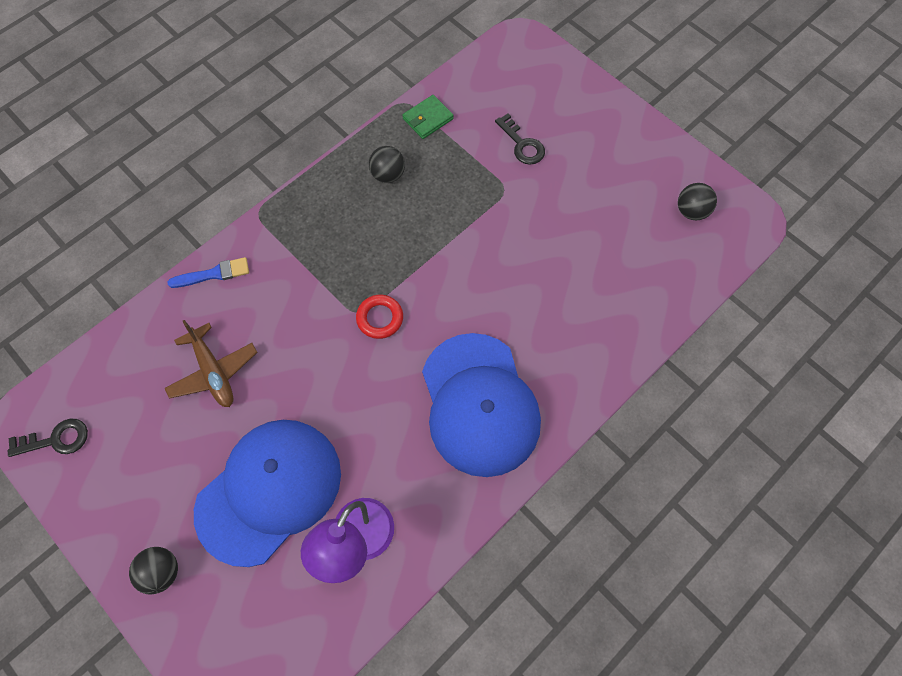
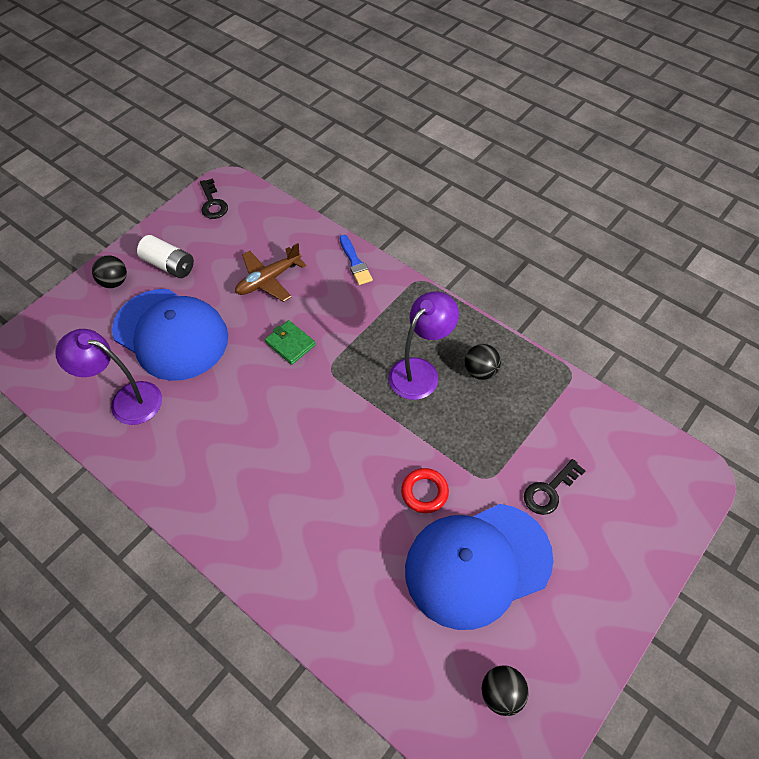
camera: 85 degrees right, 10 degrees down
(153, 497) = (169, 265): none -> white battery
(377, 227) = (420, 371): none -> purple lamp
(380, 318) = (326, 387): red ring -> red ring (424, 492)
(428, 119) = (557, 396): green wallet -> green wallet (290, 344)
(479, 404) = (246, 479): blue cap -> blue cap (477, 564)

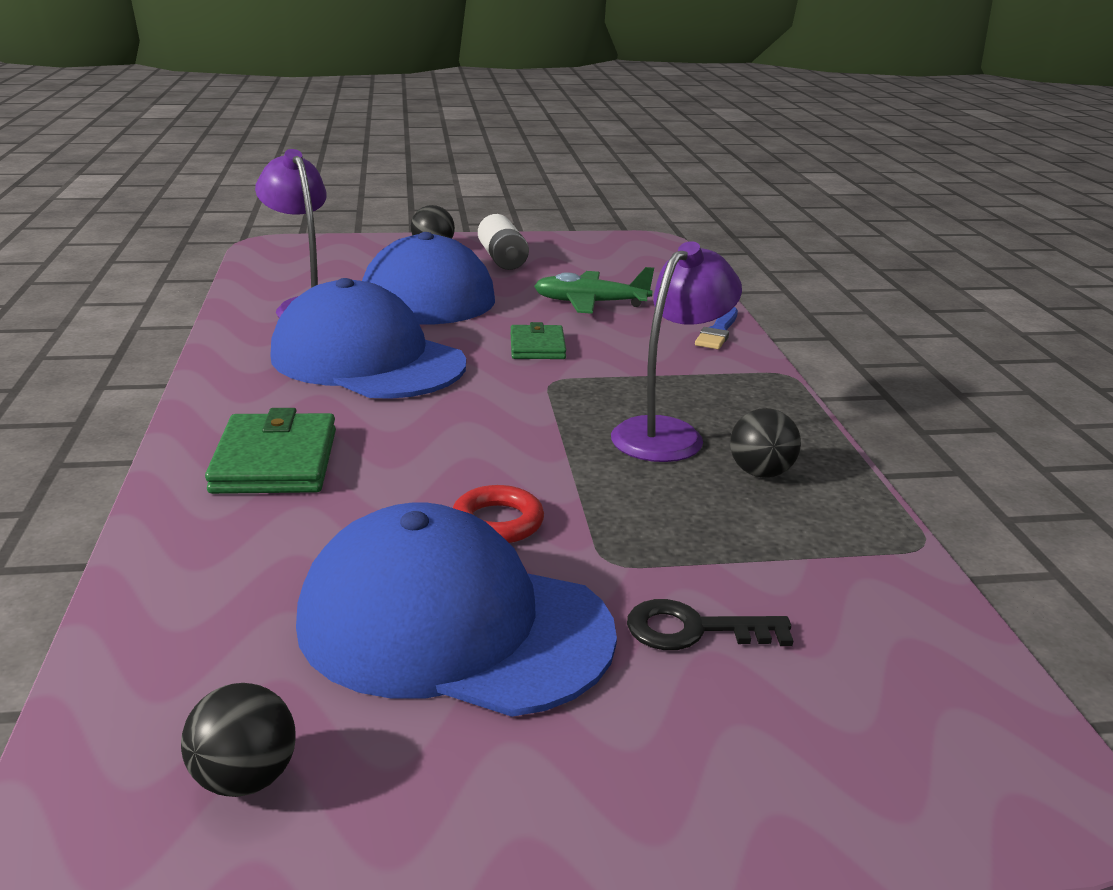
camera: 40 degrees right, 30 degrees down
(213, 203) = (615, 245): black key -> none
(224, 423) = (367, 359): none -> blue cap
(269, 280) = (590, 303): brown plane -> green plane
(289, 536) = (275, 461): none -> green wallet
(420, 371) = (668, 433): purple lamp -> purple lamp turned 45 degrees counterclockwise

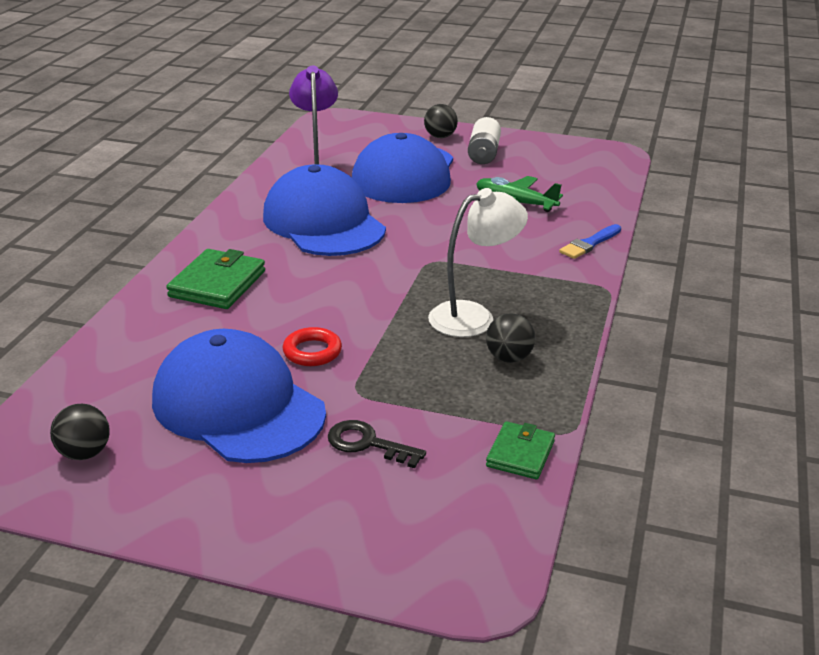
camera: 25 degrees right, 5 degrees up
(537, 347) = (444, 233): green wallet -> green wallet (520, 454)
(668, 433) = (473, 316): purple lamp -> white lamp

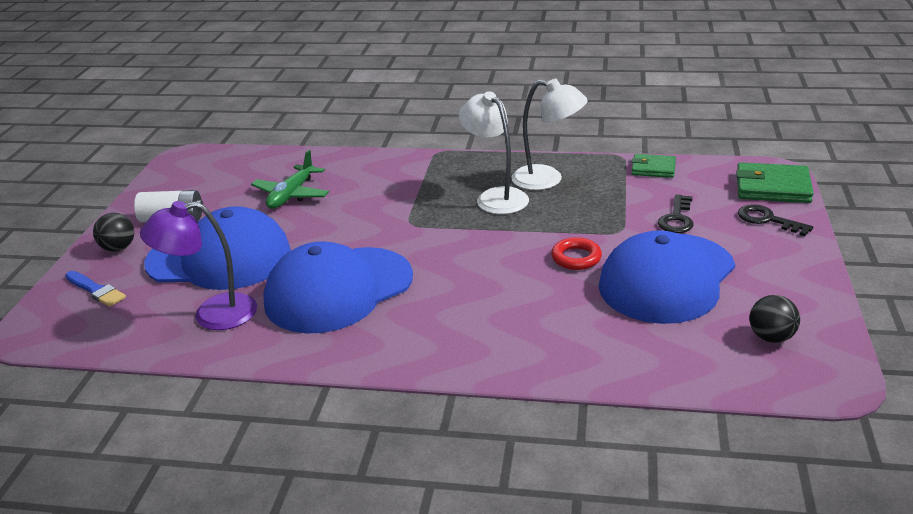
camera: 95 degrees left, 0 degrees up
(217, 284) = (481, 330): green wallet -> green wallet (772, 187)
(329, 529) = (768, 220): none -> black key
(509, 358) = (547, 179): black ball -> white lamp
(589, 244) = (367, 160): blue brush -> blue brush (96, 290)

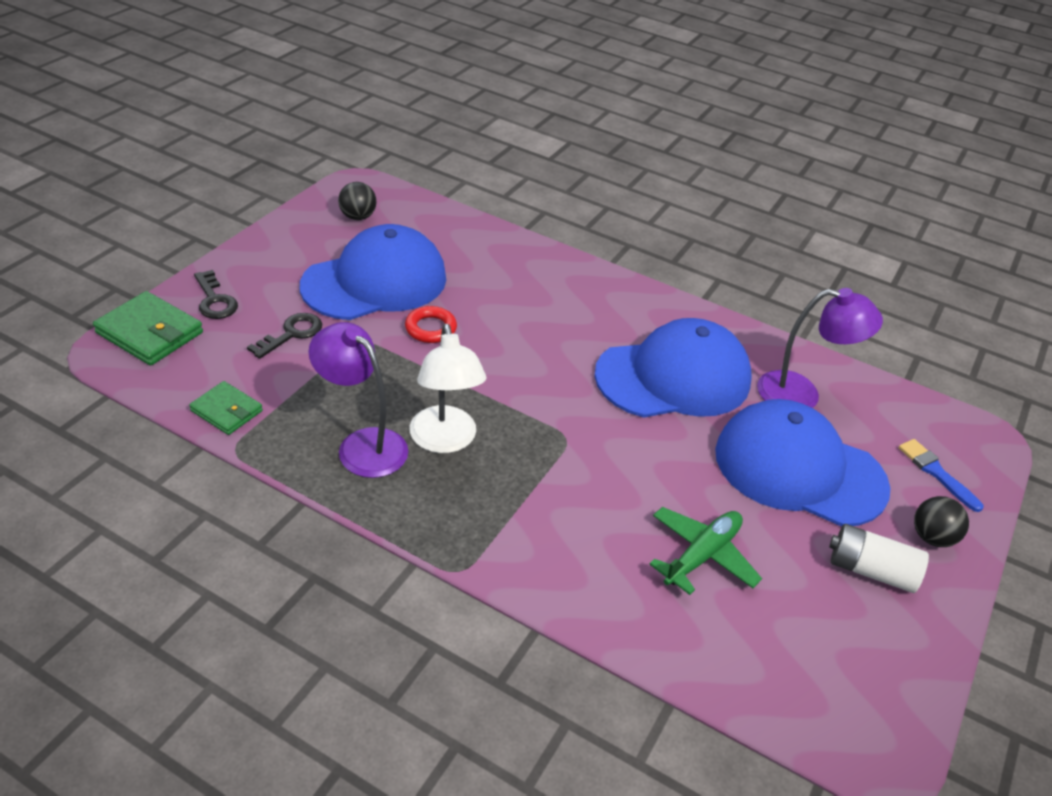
camera: 165 degrees left, 10 degrees up
(547, 179) = (362, 444): white lamp -> purple lamp

